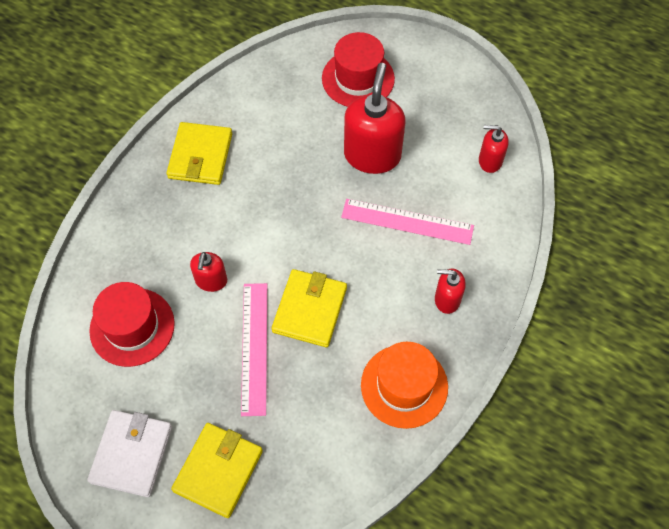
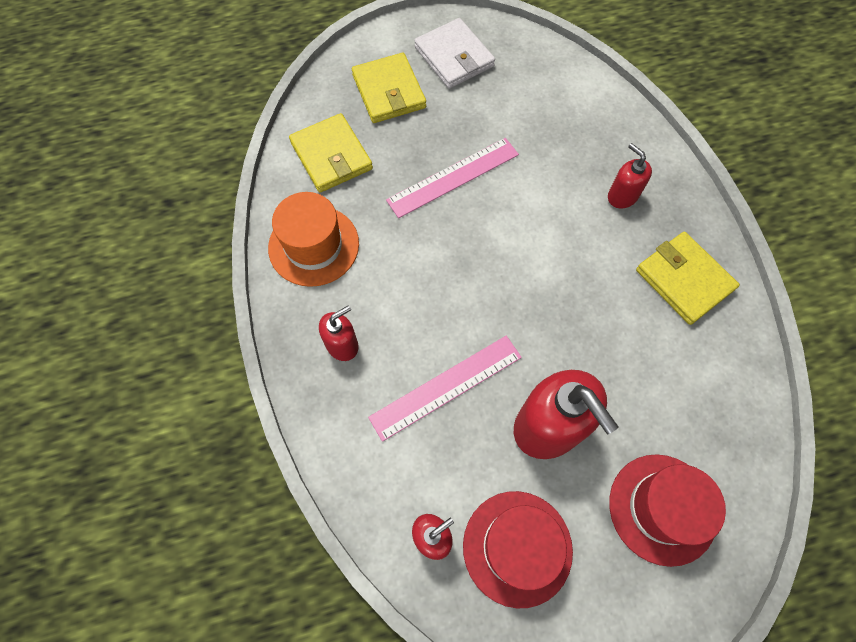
camera: 135 degrees right, 5 degrees up
(132, 327) = (553, 118): red hat -> red hat (517, 548)
(211, 281) = (542, 193): red soap dispenser -> red soap dispenser (622, 196)
(255, 347) = (453, 177): pink ruler -> pink ruler turned 75 degrees counterclockwise
(309, 310) = (444, 237): yellow wallet -> yellow wallet (331, 156)

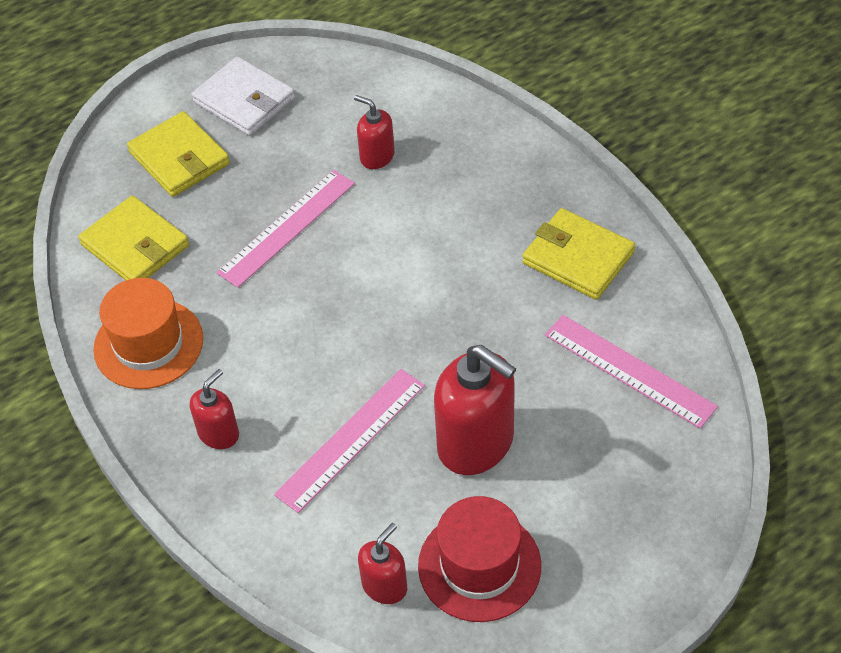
camera: 15 degrees left, 15 degrees down
(622, 196) = (485, 193): red soap dispenser -> red soap dispenser (377, 156)
(662, 508) = (620, 481): red hat -> none
(699, 402) = (629, 370): none -> pink ruler

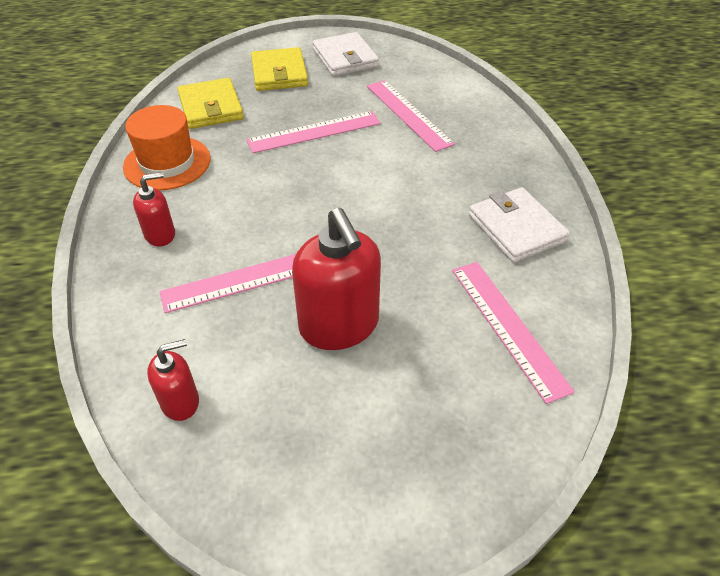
camera: 25 degrees right, 5 degrees down
(377, 156) = (408, 114): red soap dispenser -> pink ruler
(479, 566) = (268, 425): red hat -> none
(578, 258) = (516, 228): yellow wallet -> white wallet

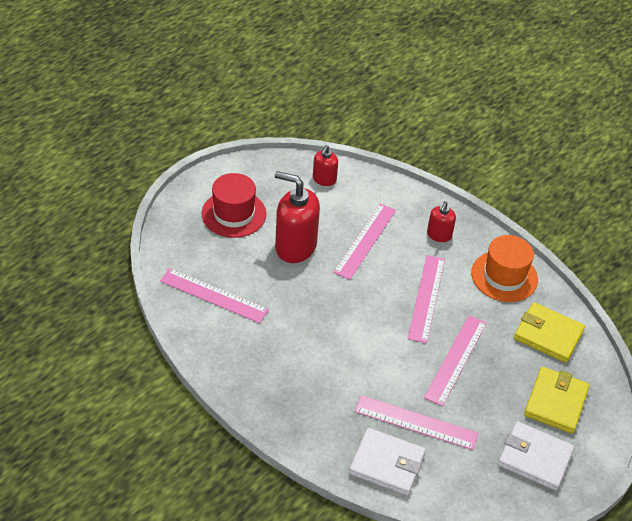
camera: 135 degrees right, 0 degrees up
(268, 187) = (426, 298): none -> pink ruler
(279, 73) = (555, 402): yellow wallet -> yellow wallet turned 75 degrees clockwise
(373, 435) = (234, 214): none -> red hat
(516, 228) = (256, 362): white wallet -> white wallet (387, 464)

